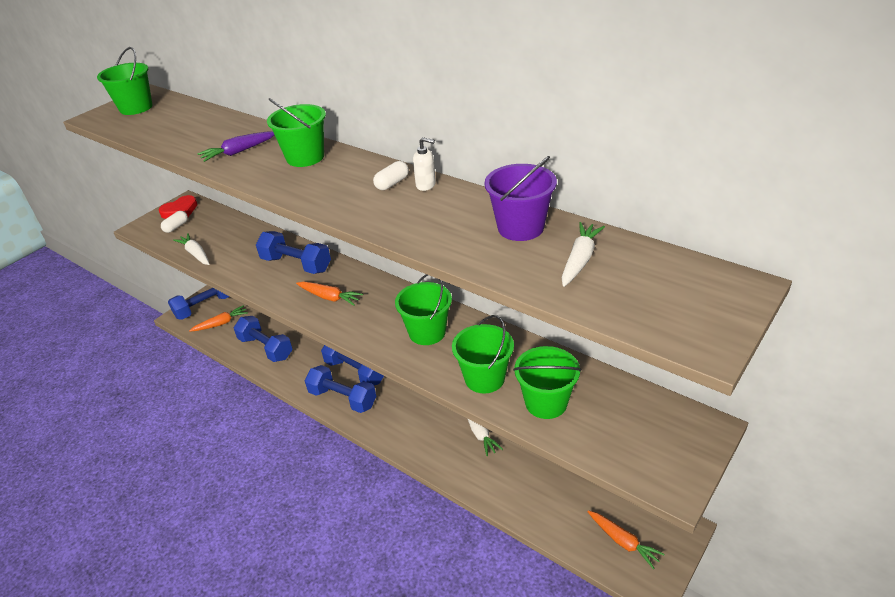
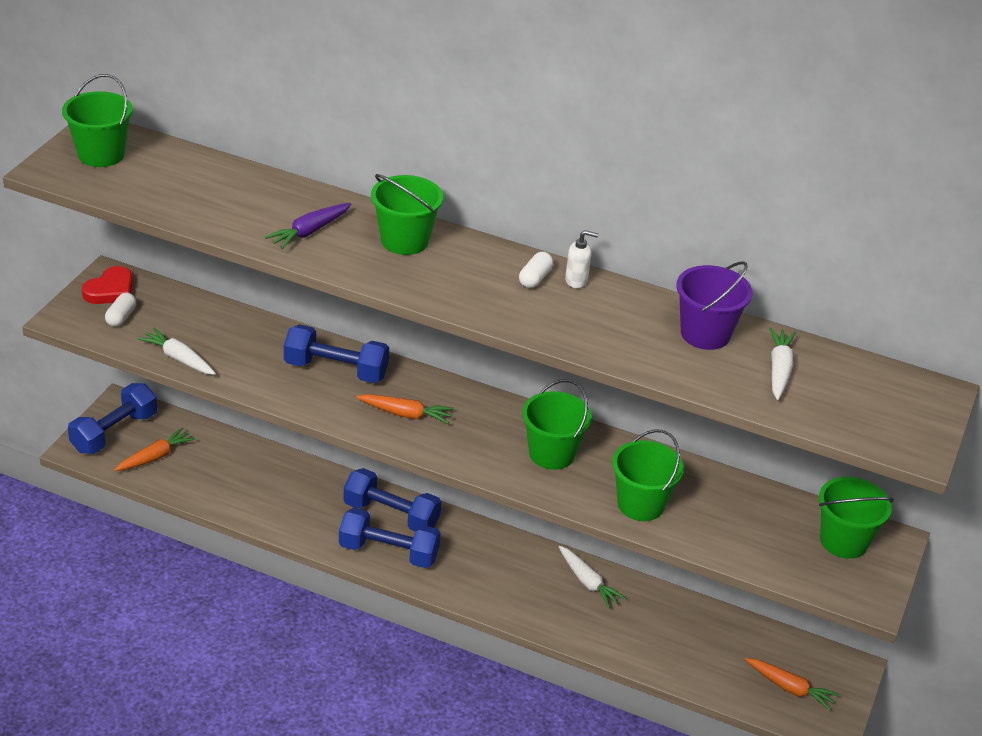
camera: 20 degrees left, 0 degrees up
(266, 348) = (244, 489): blue dumbbell -> none
(546, 402) = (718, 526): green bucket -> green bucket (843, 541)

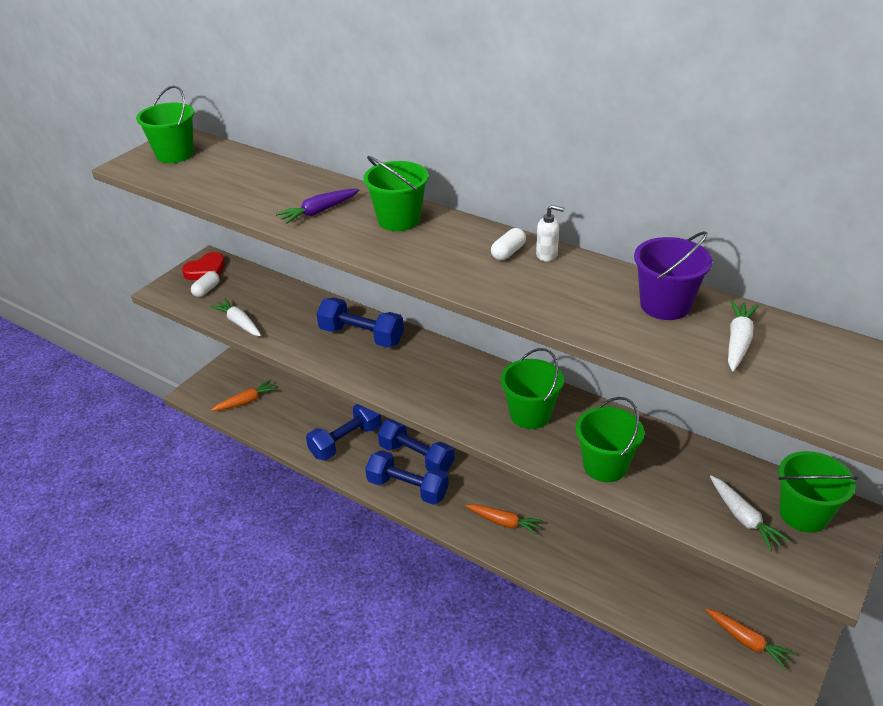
camera: 15 degrees right, 0 degrees up
(114, 432) = (222, 381): blue dumbbell -> blue dumbbell (346, 441)
(406, 414) = (410, 374): orange carrot -> orange carrot (504, 522)
(588, 582) = (571, 525): white carrot -> white carrot (744, 518)

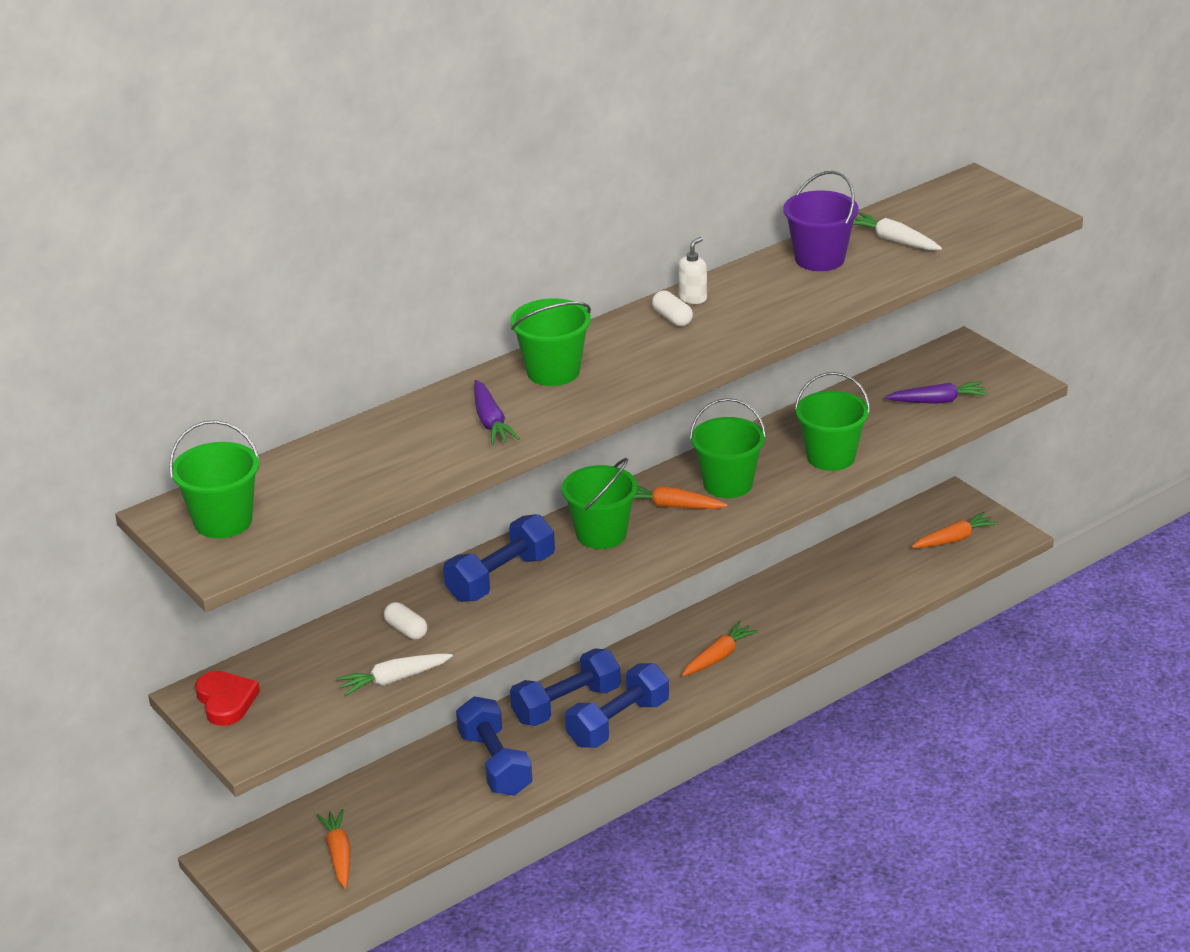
camera: 70 degrees left, 5 degrees down
(206, 290) = (283, 704): white capsule -> white capsule (406, 630)
(484, 392) = (671, 506): none -> orange carrot
(744, 518) = (937, 401): white carrot -> purple carrot
(803, 514) = (947, 370): green bucket -> green bucket (601, 534)

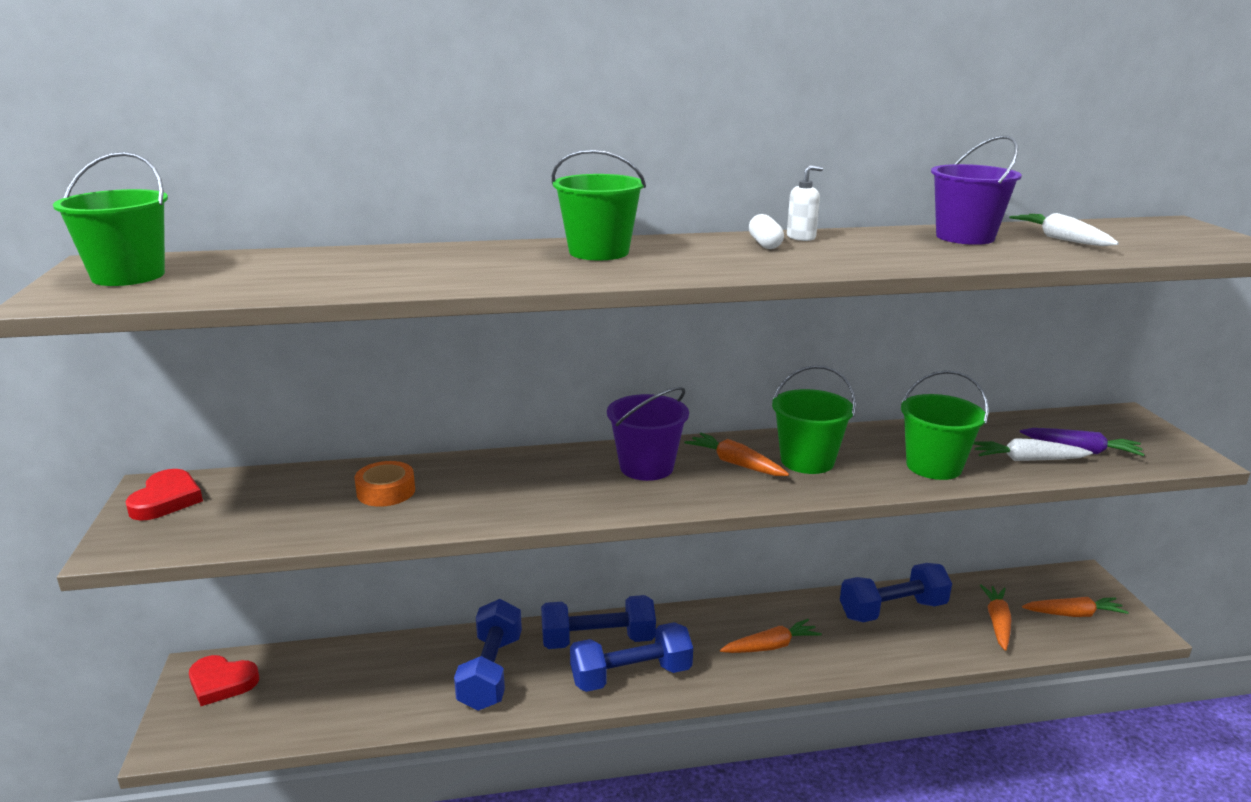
camera: 25 degrees right, 10 degrees down
(261, 859) = (222, 683): none -> red heart
(338, 854) = (282, 705): orange carrot -> orange carrot (997, 622)
(394, 680) = (320, 530): white carrot -> white carrot (1027, 460)
(406, 630) = (386, 491): white capsule -> orange tape
(491, 422) = (486, 268): purple carrot -> none
(501, 578) = (518, 475): blue dumbbell -> blue dumbbell (892, 610)
(601, 534) = (646, 467): green bucket -> purple bucket

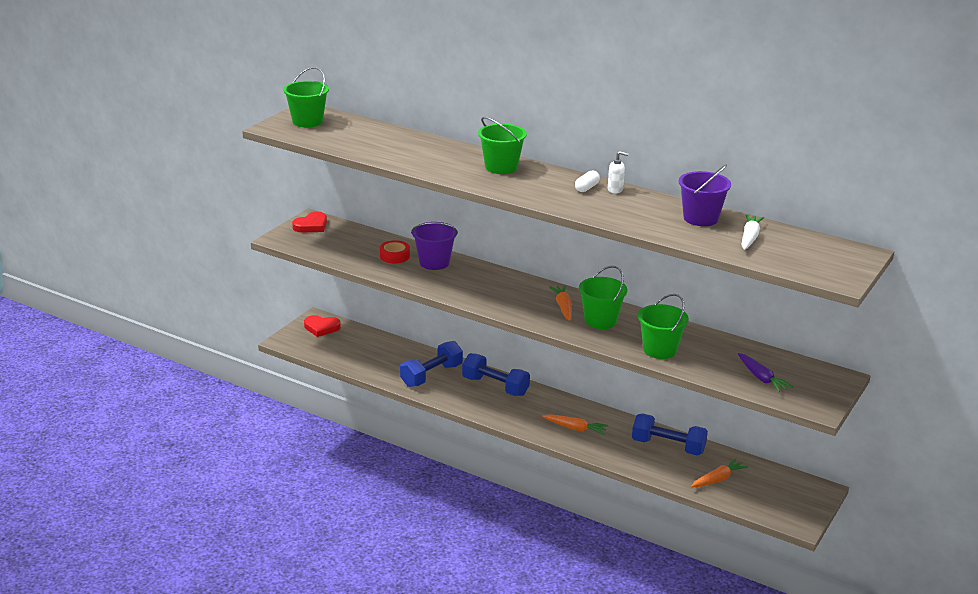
camera: 40 degrees right, 5 degrees up
(222, 683) = (321, 328): red heart -> red heart turned 45 degrees counterclockwise
(386, 491) = (394, 256): orange tape -> red tape
(631, 676) = (490, 407): blue dumbbell -> none
(646, 467) = (519, 291): purple bucket -> purple bucket (434, 262)
(1027, 460) = (718, 368): white carrot -> none
(1073, 614) = (772, 498): orange carrot -> none

